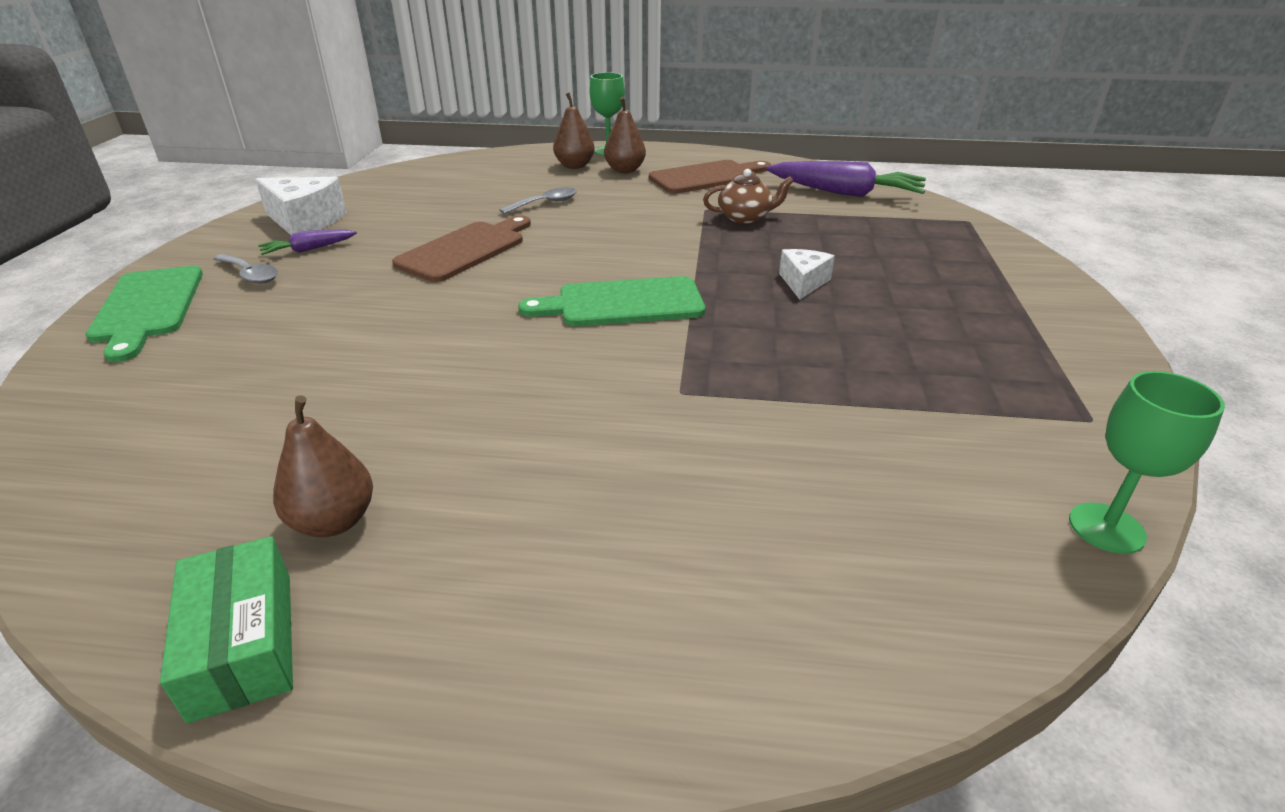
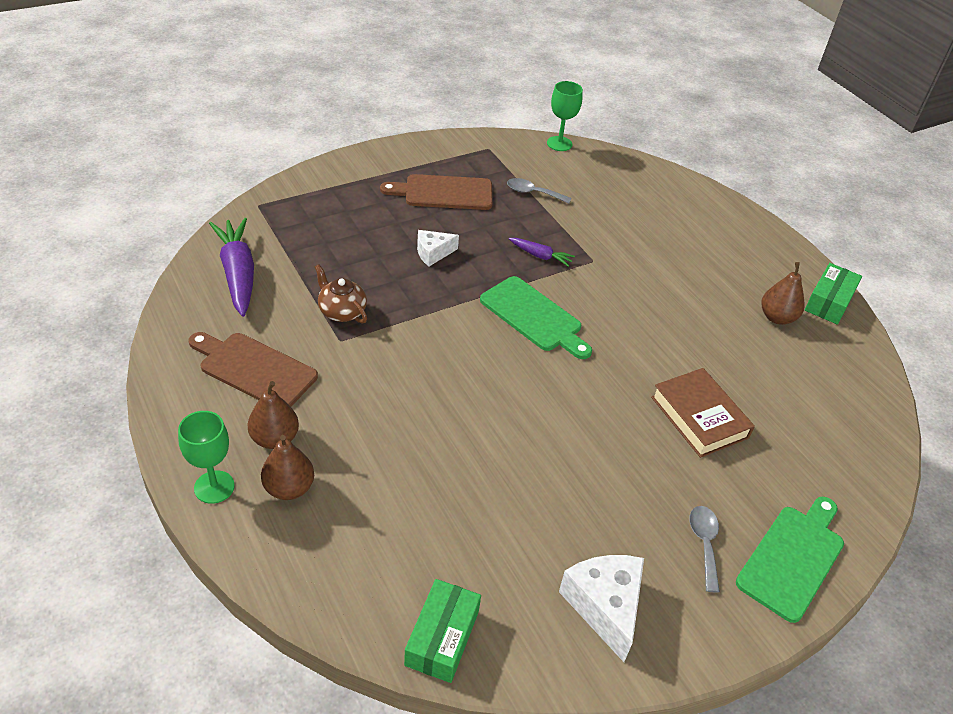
camera: 130 degrees left, 10 degrees up
(309, 249) = (639, 546): purple carrot -> purple carrot (540, 256)
(339, 338) = (699, 417): none -> brown book
(395, 176) = (442, 638): none -> green box
(465, 250) = (543, 441): brown cutting board -> brown cutting board (444, 193)
(545, 203) = (411, 449): grey spoon -> grey spoon (533, 193)

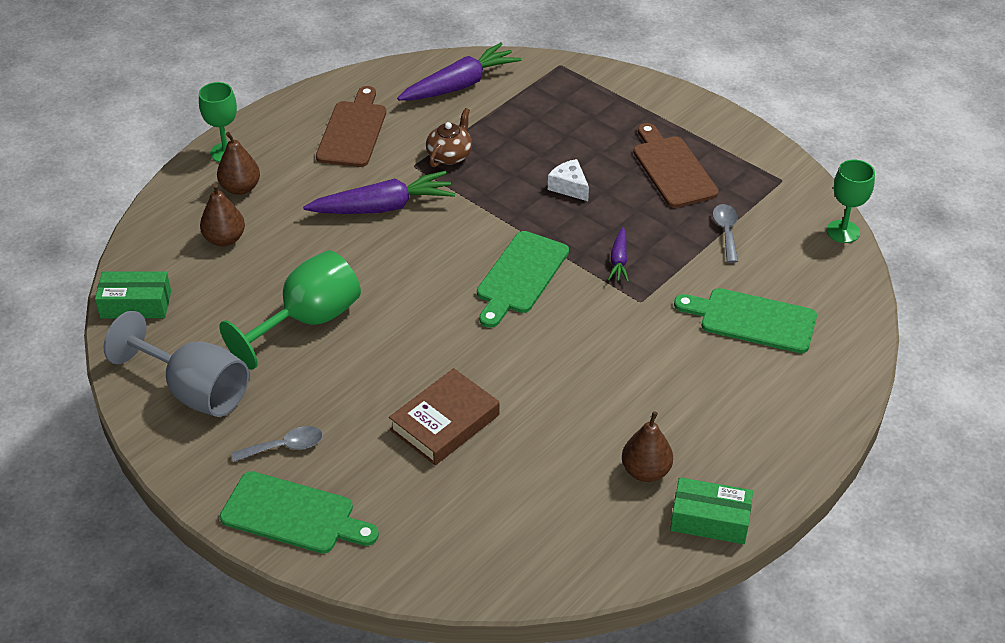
camera: 75 degrees right, 0 degrees up
(275, 439) = (285, 165): brown pear -> brown pear (225, 239)
(390, 379) = (382, 207): none -> purple carrot
(533, 481) = (308, 321): none -> green goblet
(605, 606) = (194, 391): white cheese -> grey goblet
(635, 214) = (752, 320): none -> green cutting board

